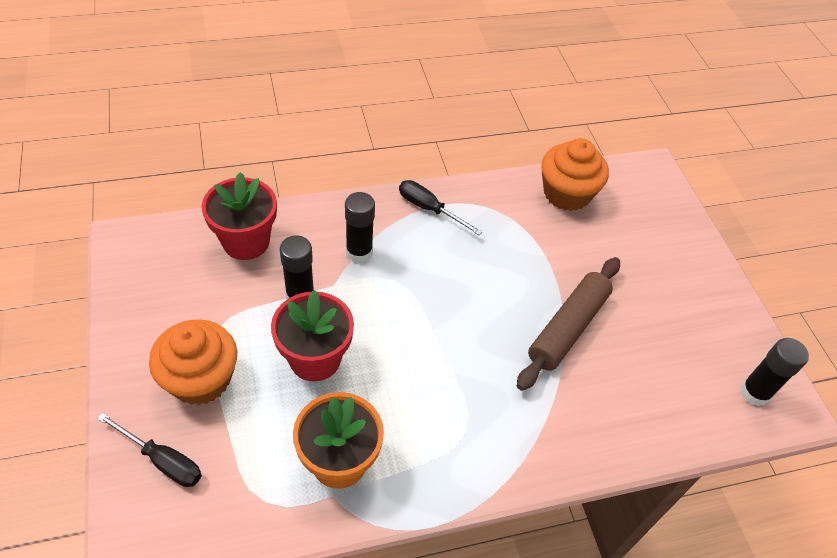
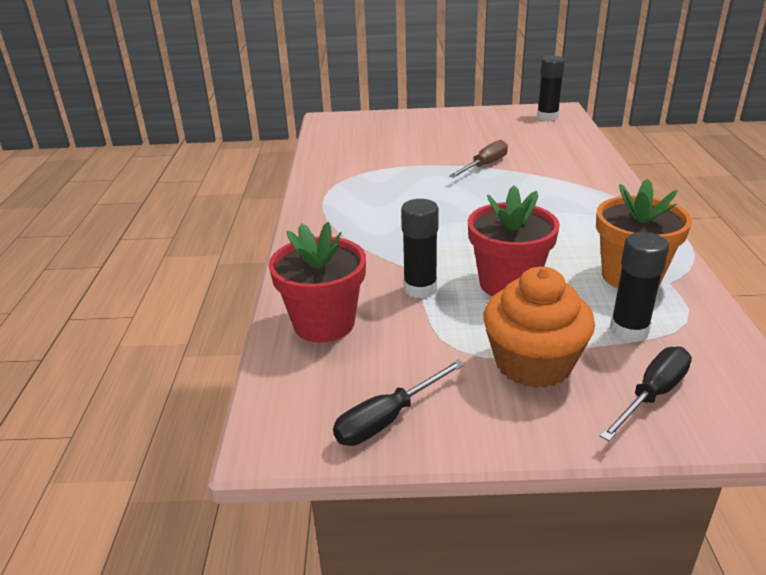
camera: 70 degrees left, 20 degrees down
(359, 252) = (369, 250): black glue stick -> black glue stick (629, 330)
(429, 209) = (326, 209): black screwdriver -> black screwdriver (387, 419)
(566, 193) = (338, 150): orange cupcake -> none
(567, 328) = (484, 165): brown rolling pin -> brown screwdriver

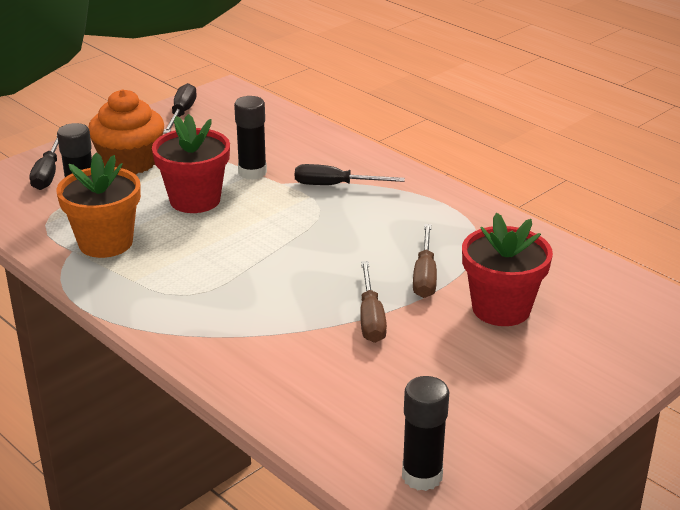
camera: 135 degrees right, 0 degrees up
(324, 323) = (281, 132): red flower pot -> red flower pot (501, 309)
(371, 246) = (335, 185): none -> black screwdriver
(418, 172) = (424, 276): none -> brown screwdriver

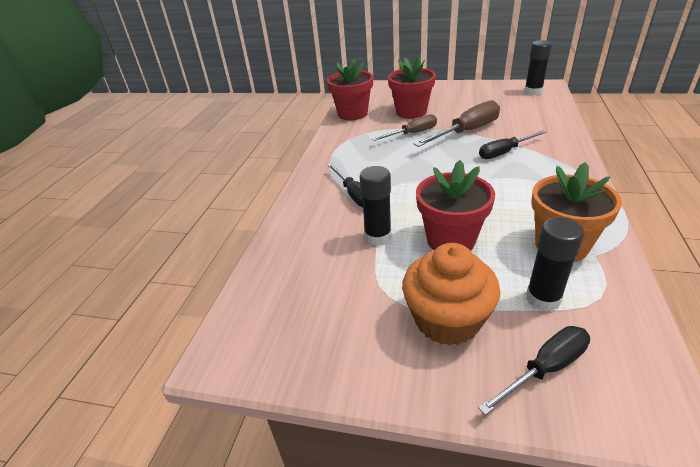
camera: 120 degrees left, 5 degrees up
(182, 113) = (310, 354): black screwdriver -> black screwdriver (504, 152)
(370, 318) = (467, 131): brown screwdriver -> brown screwdriver, size x1.51
(560, 261) = (352, 114): none -> red flower pot

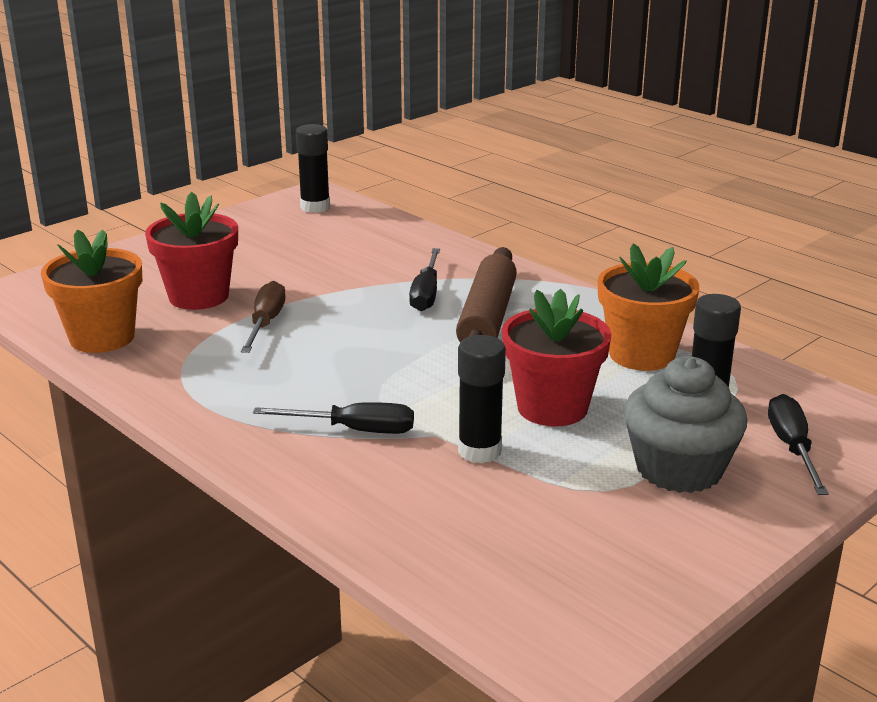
camera: 60 degrees left, 10 degrees down
(352, 114) = (102, 337): red flower pot -> orange flower pot
(447, 319) = (679, 469): orange cupcake -> grey cupcake
(467, 131) = (333, 289): brown screwdriver -> none
(511, 178) = (486, 318): none -> brown rolling pin

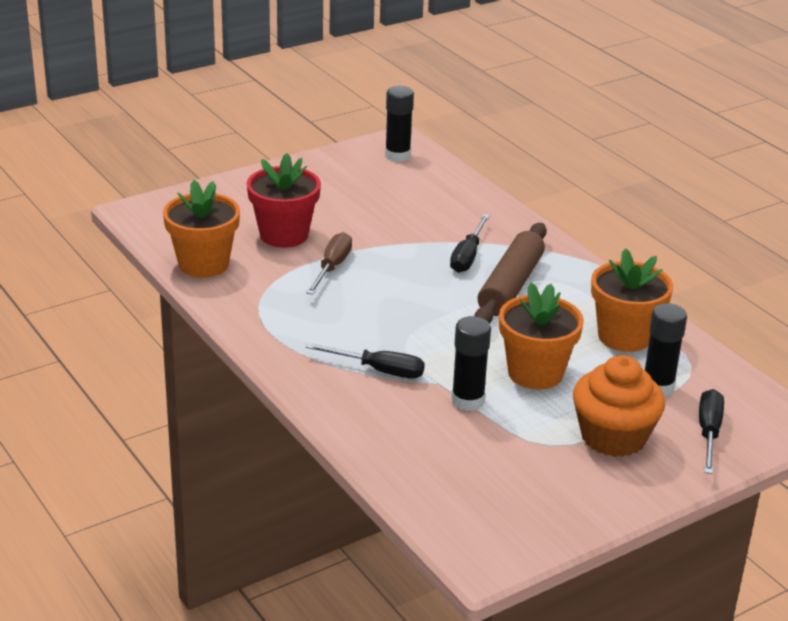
camera: 10 degrees right, 5 degrees up
(552, 408) = (535, 373): red flower pot -> orange flower pot
(679, 469) = (613, 437): grey cupcake -> orange cupcake

